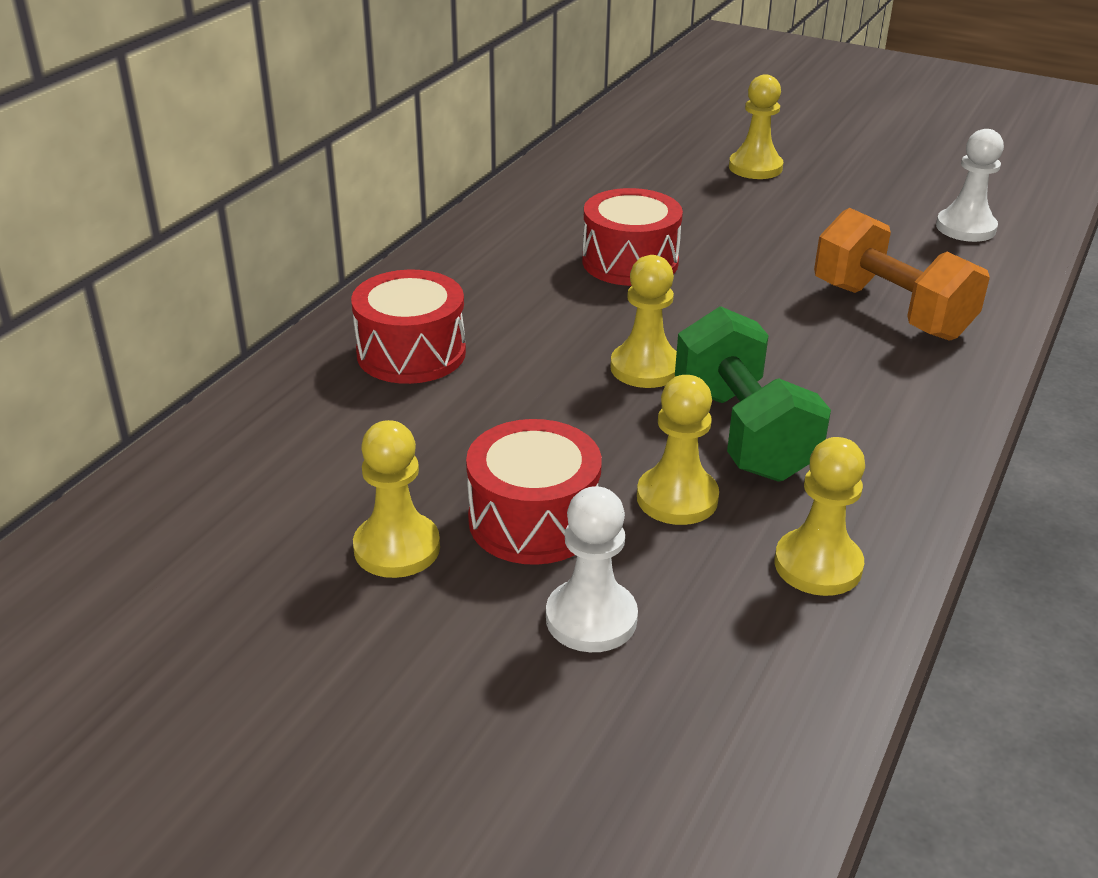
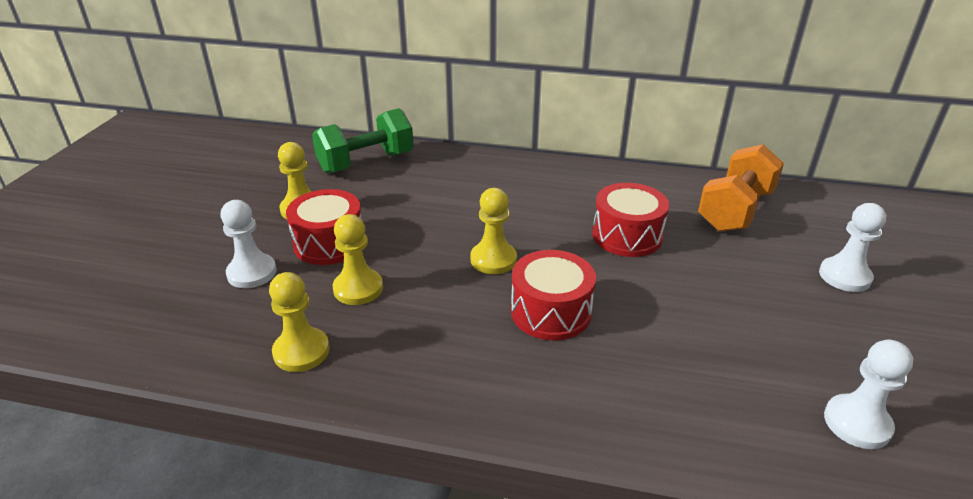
camera: 75 degrees right, 0 degrees up
(411, 353) = (470, 181): red drum -> red drum (551, 312)
(743, 432) = (435, 307): green dumbbell -> green dumbbell (366, 163)
(755, 167) = (844, 276): yellow pawn -> white pawn
(891, 311) = (644, 373): orange dumbbell -> orange dumbbell (735, 210)

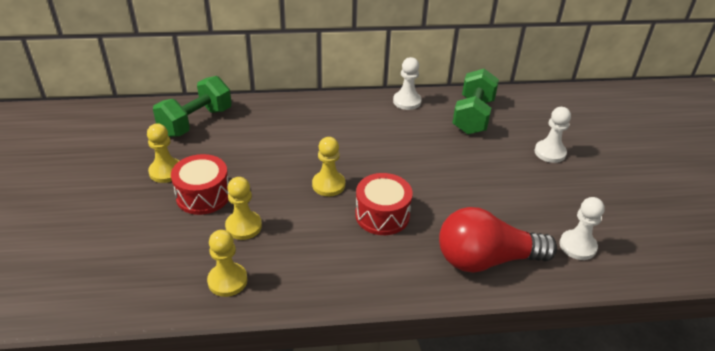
camera: 20 degrees left, 5 degrees up
(252, 273) = (156, 231): white pawn -> white pawn (407, 101)
(627, 236) = (410, 149): red drum -> none
(688, 408) = (486, 260): none -> red light bulb
(735, 210) = (473, 116): orange dumbbell -> green dumbbell

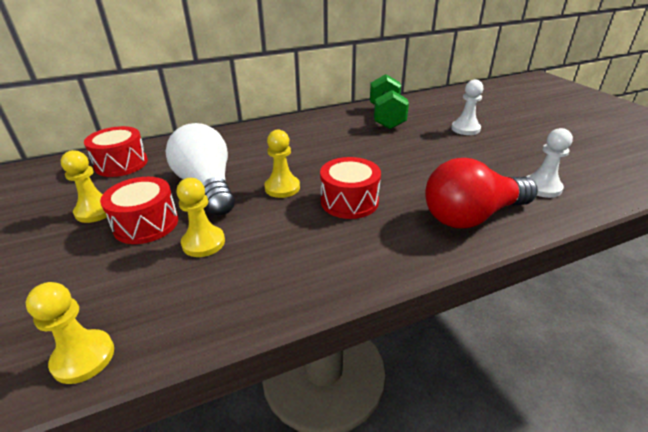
camera: 15 degrees left, 5 degrees down
(196, 122) = (121, 164): green dumbbell -> red drum
(227, 281) = (202, 303): yellow pawn -> yellow pawn (83, 357)
(263, 167) = (207, 187): none -> white light bulb
(407, 101) = (324, 117): white pawn -> none

